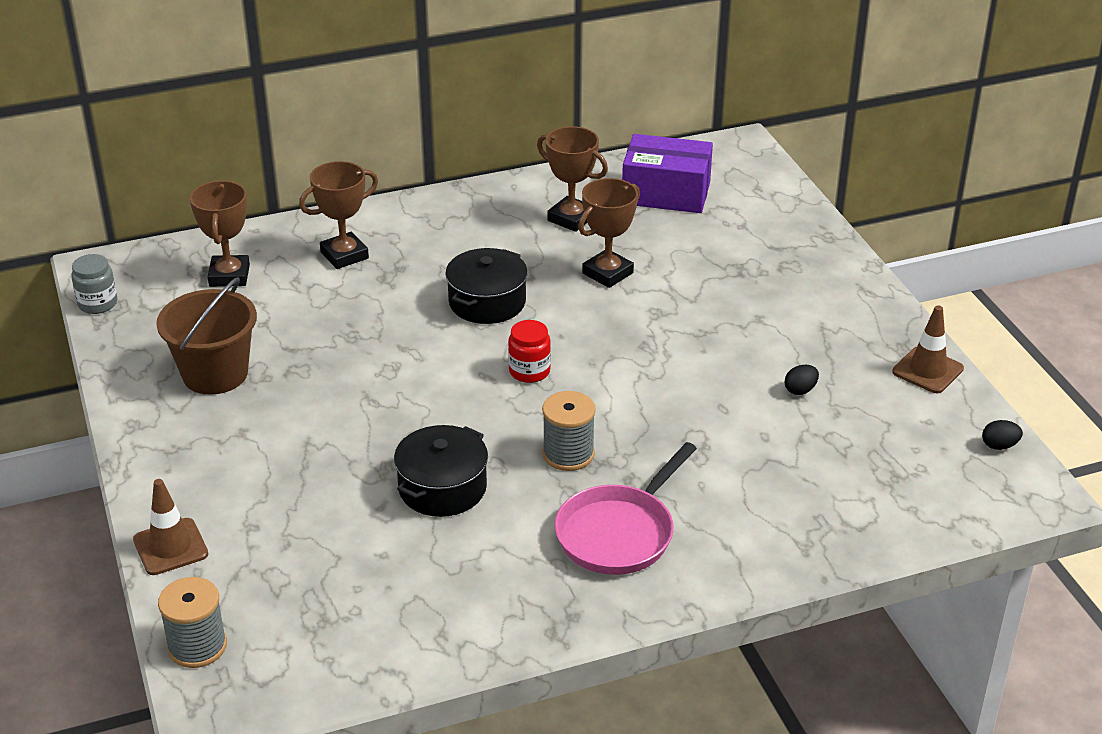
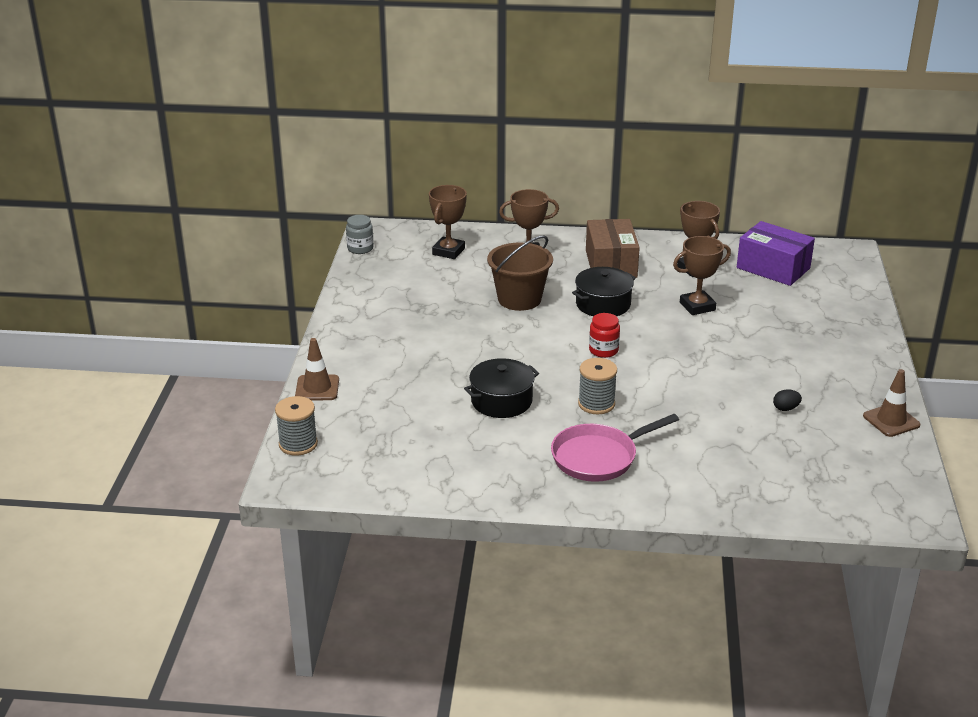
camera: 25 degrees right, 5 degrees down
(215, 374) = (404, 303): brown bucket -> brown bucket (519, 299)
(461, 238) = (611, 264): none -> brown box
(999, 446) = (912, 480): black egg -> none

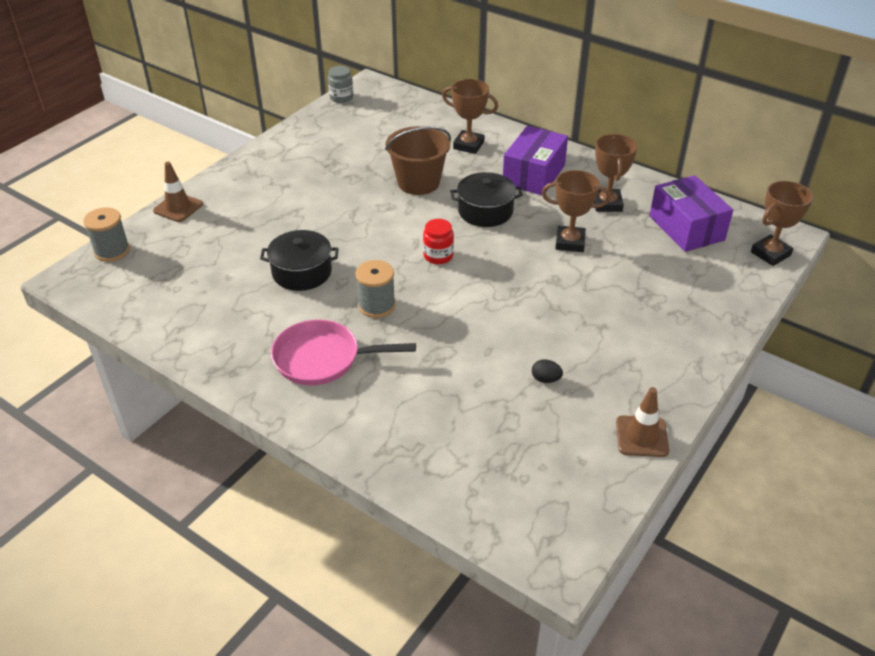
camera: 30 degrees right, 10 degrees up
(448, 251) = (407, 121): brown trophy -> brown trophy (770, 254)
(611, 264) = (534, 175): brown box -> purple box

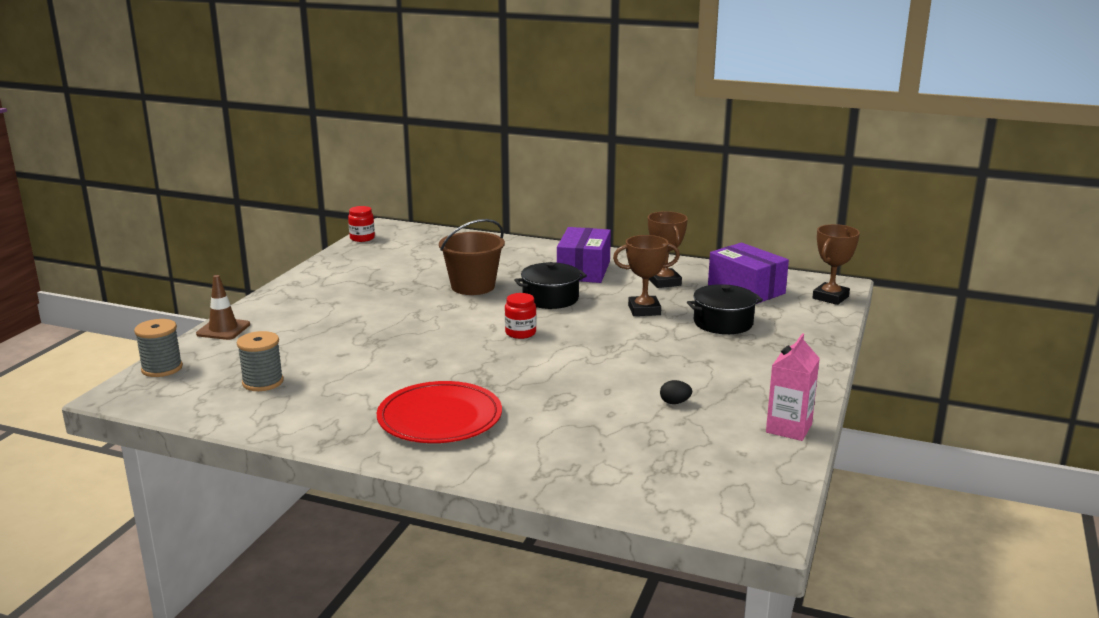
camera: 15 degrees left, 20 degrees down
(302, 272) = (384, 360): black pot -> black pot (723, 323)
(322, 358) = (440, 417): pink pan -> red plate
(341, 97) = (362, 238): grey jar -> red jar
(376, 305) = (476, 373): grey spool -> grey spool (263, 382)
(468, 145) = (509, 258): brown trophy -> none
(642, 436) = (789, 428): brown traffic cone -> pink carton

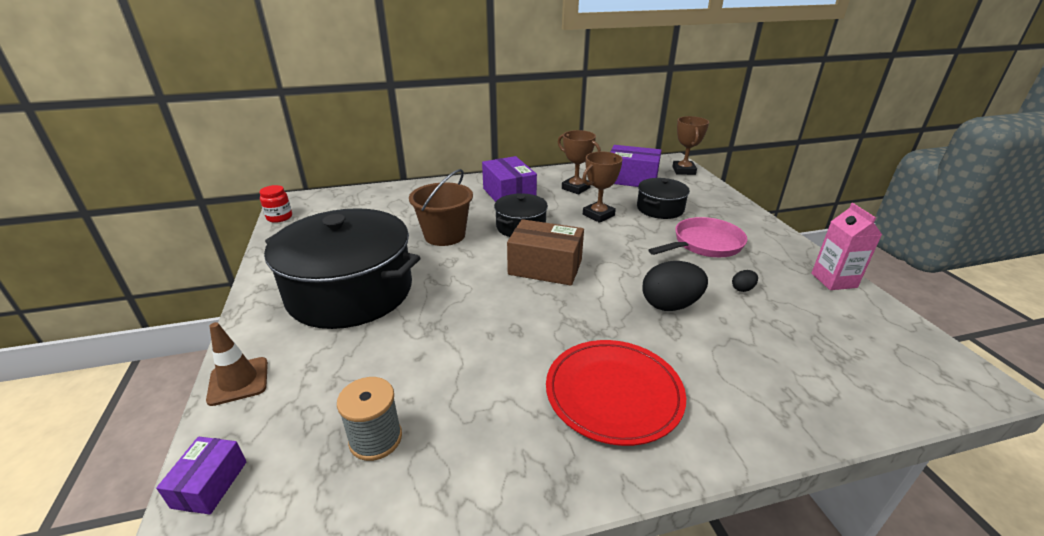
camera: 35 degrees left, 10 degrees up
(162, 368) = (210, 484): grey spool -> purple box
(348, 303) = (350, 291): none -> black pot
(520, 333) = (545, 267): red jar -> brown box
(582, 390) = (670, 305): none -> black egg
(709, 362) = (704, 244): none -> pink pan

